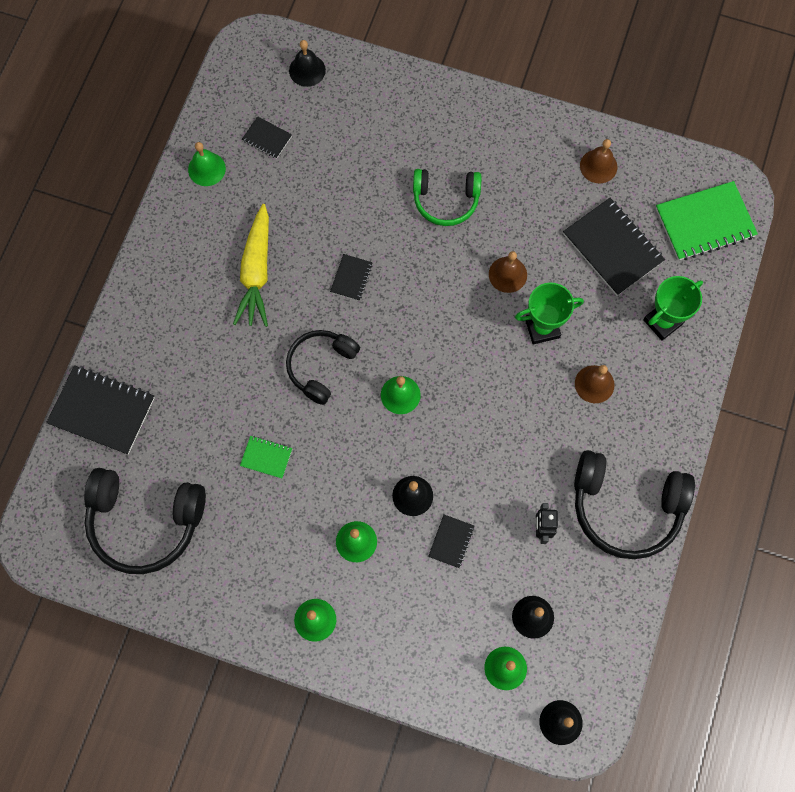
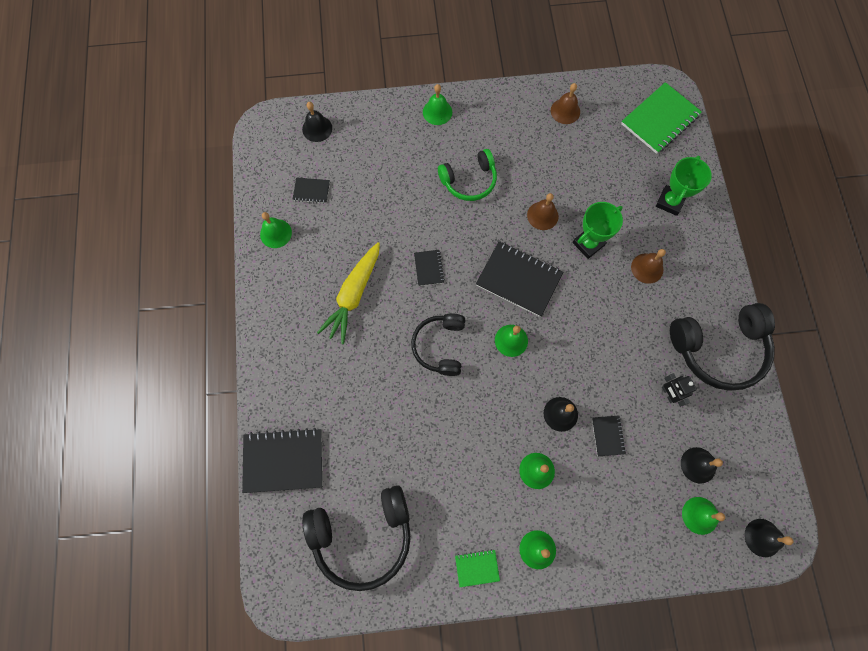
camera: 25 degrees left, 0 degrees up
(256, 272) = (353, 295): yellow carrot -> yellow carrot turned 45 degrees clockwise
(266, 457) = (434, 437): green notebook -> green notebook (477, 567)
(450, 106) = (437, 112): none -> green bell
(612, 248) = (606, 164): black notebook -> black notebook (518, 279)

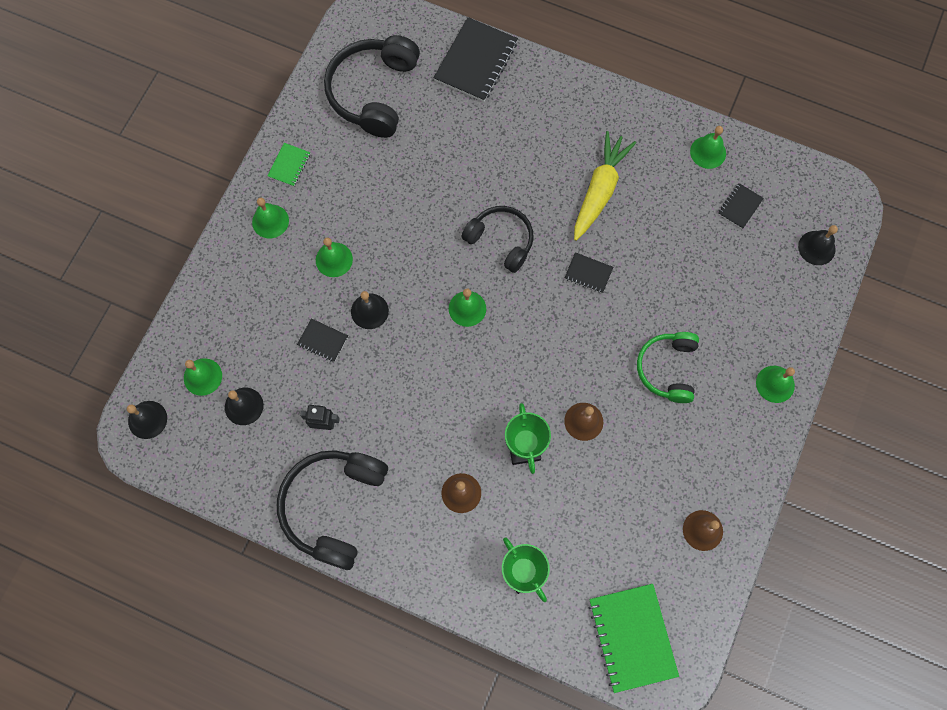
camera: 120 degrees right, 0 degrees up
(353, 295) = (599, 190): yellow carrot -> yellow carrot turned 60 degrees clockwise
(518, 279) = (525, 353): black notebook -> none

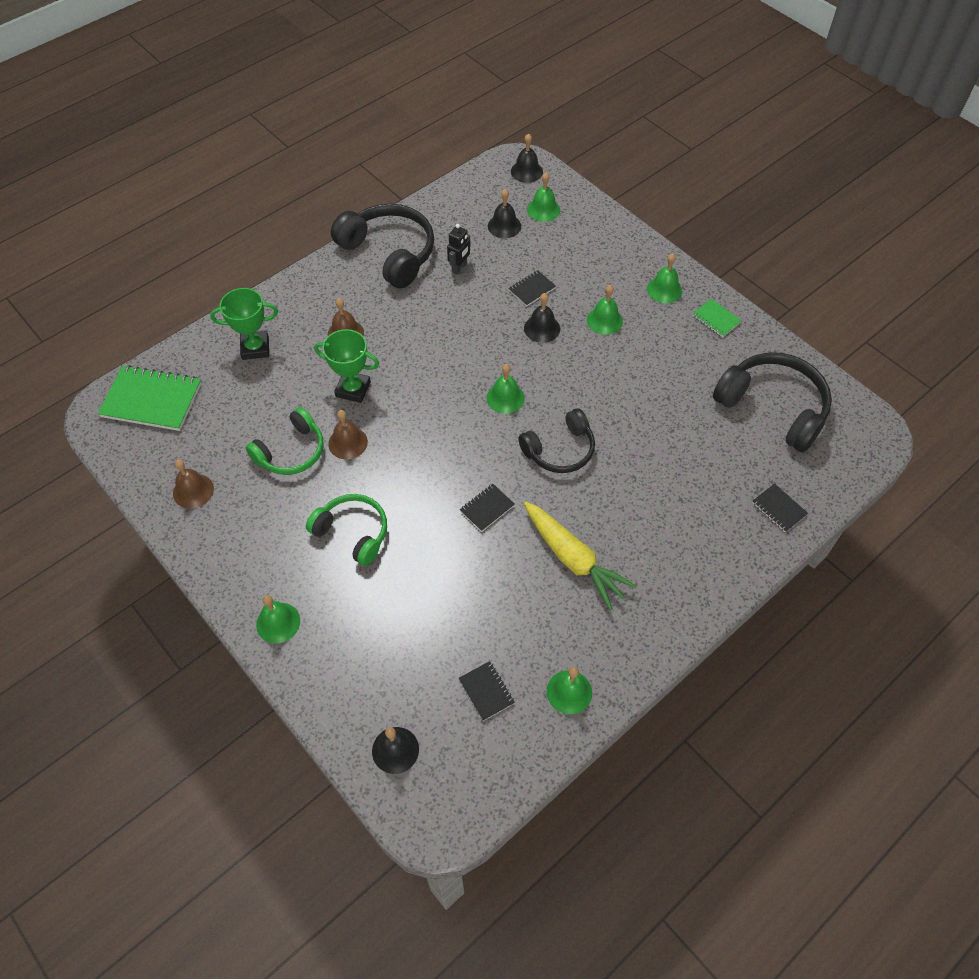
camera: 115 degrees right, 15 degrees down
(476, 61) = (779, 509): black notebook -> black notebook, size x0.50
(618, 466) = (291, 451): none -> green headphones

